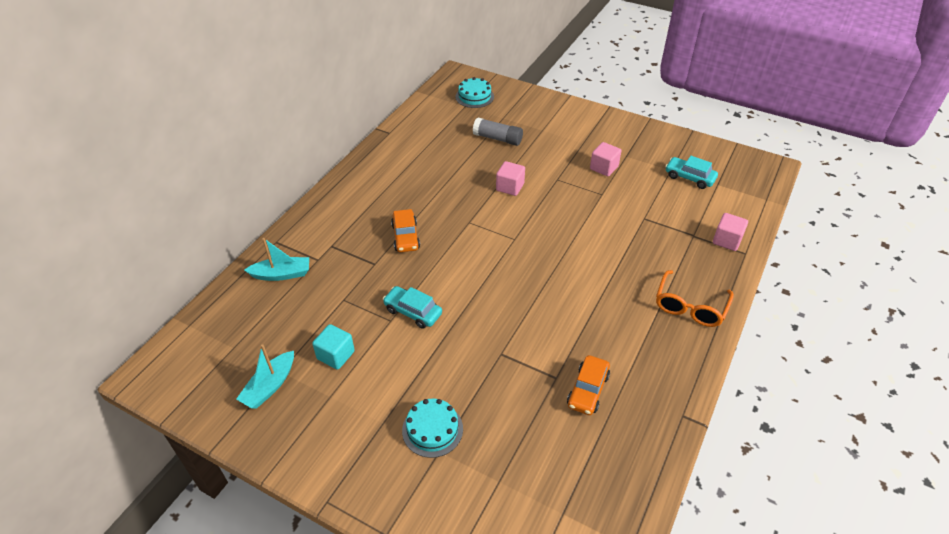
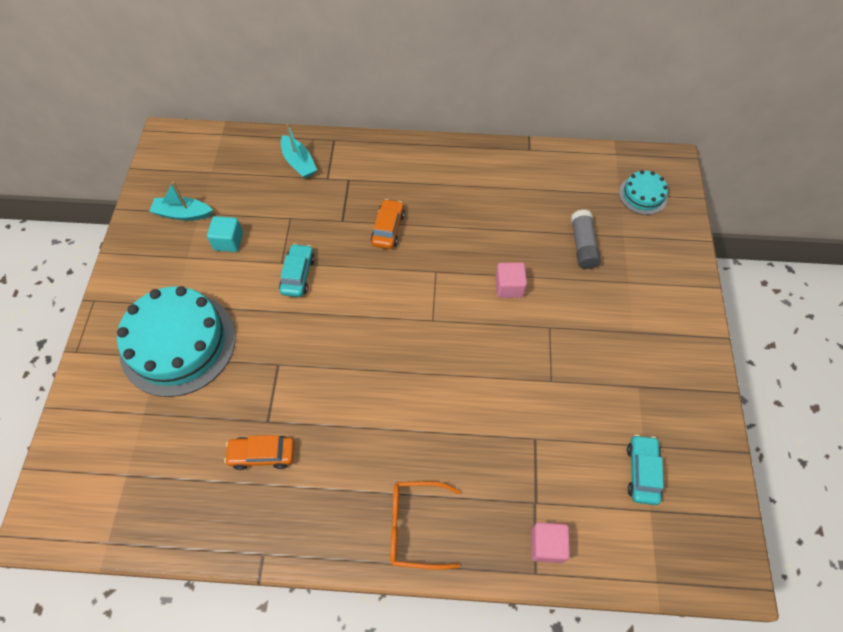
camera: 65 degrees right, 15 degrees up
(405, 237) = (388, 229): orange car -> orange car turned 135 degrees clockwise
(432, 429) = (178, 343): turquoise cake -> turquoise cake, size x2.08
(604, 168) = (599, 368): pink cube -> none

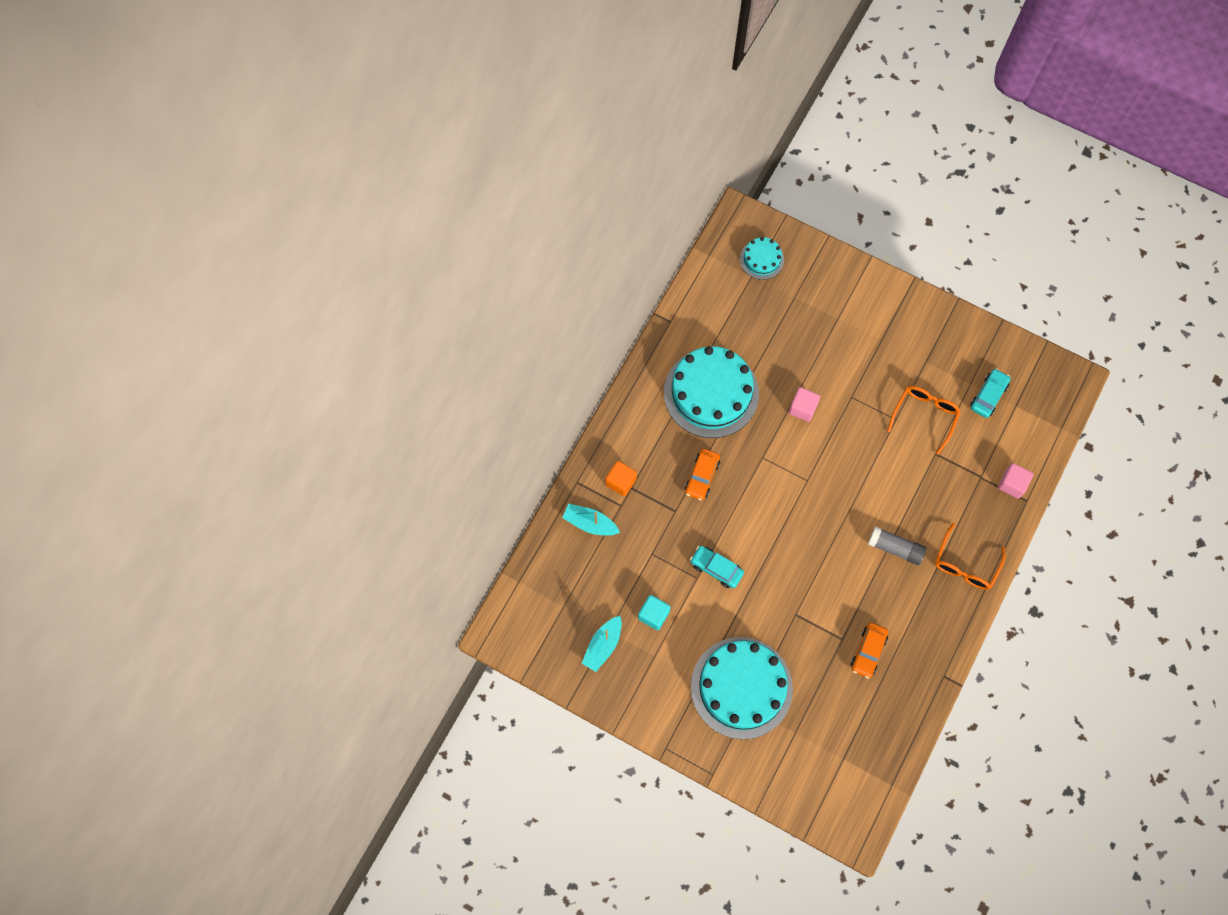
camera: 65 degrees left, 10 degrees up
(299, 162) = (590, 523): turquoise boat -> turquoise boat turned 150 degrees counterclockwise
(350, 170) = (621, 482): none -> orange cube
(388, 229) = (702, 477): orange car -> orange car turned 105 degrees counterclockwise
(478, 205) = (711, 393): none -> turquoise cake
(573, 409) = (924, 416): none -> orange glasses
(582, 245) = (789, 332): grey glue stick -> grey glue stick (895, 548)
(642, 472) = (988, 396): turquoise car -> turquoise car turned 90 degrees clockwise

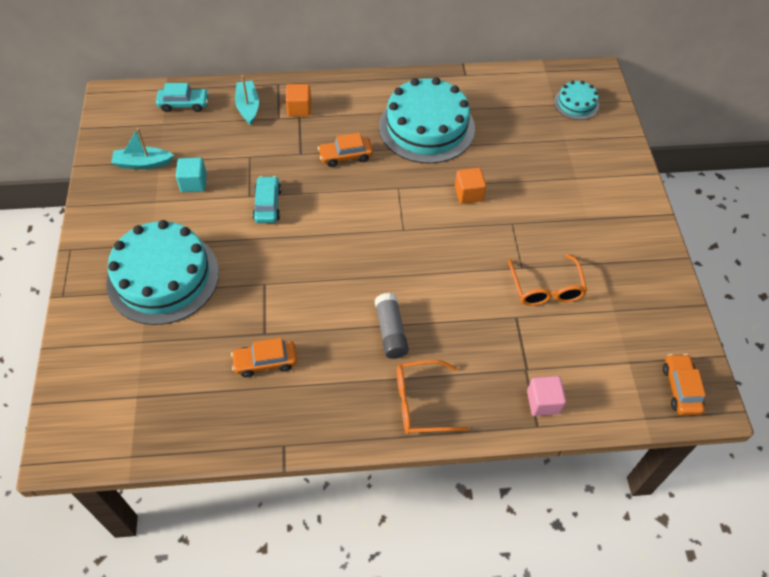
camera: 55 degrees right, 15 degrees down
(802, 408) = (468, 193): pink cube -> orange cube
(924, 416) = (546, 289): orange glasses -> orange glasses turned 90 degrees clockwise
(988, 396) = (616, 332): turquoise car -> turquoise car (184, 104)
(1054, 389) = (680, 388): none -> orange car

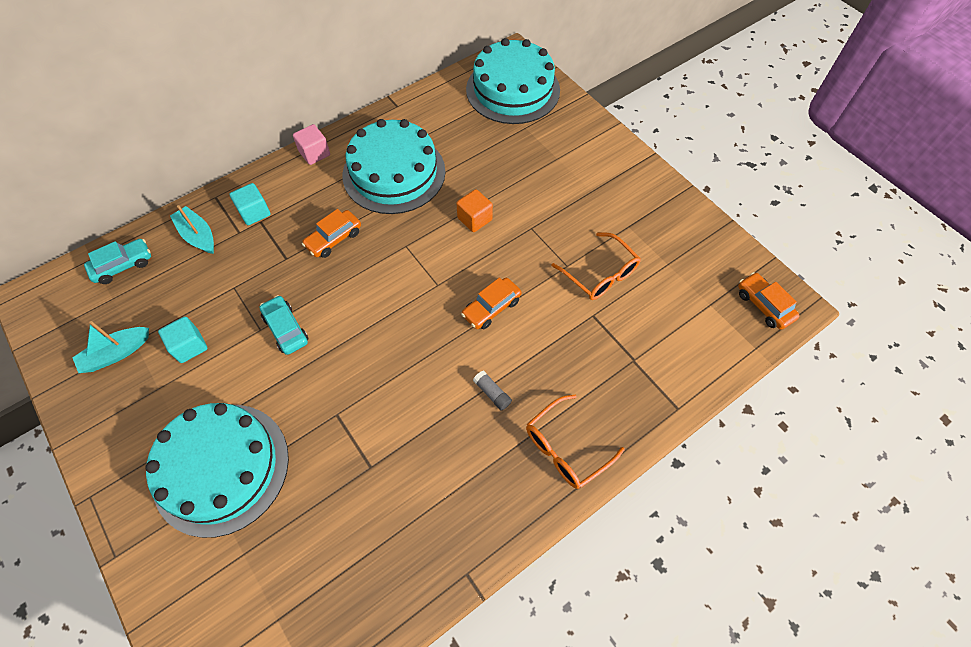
camera: 30 degrees left, 5 degrees up
(265, 362) = (391, 497): orange car -> orange car (491, 308)
(299, 109) = (254, 212): orange cube -> turquoise cube
(390, 331) = (492, 393): grey glue stick -> grey glue stick, size x0.61
(543, 402) = (667, 383): pink cube -> pink cube (314, 153)
(576, 103) = (513, 90): turquoise cake -> turquoise cake, size x2.08

